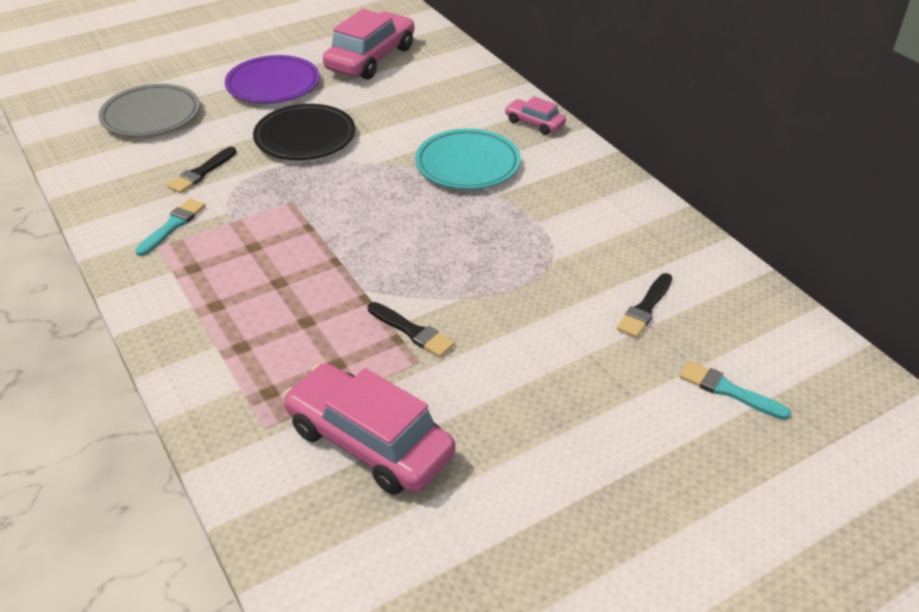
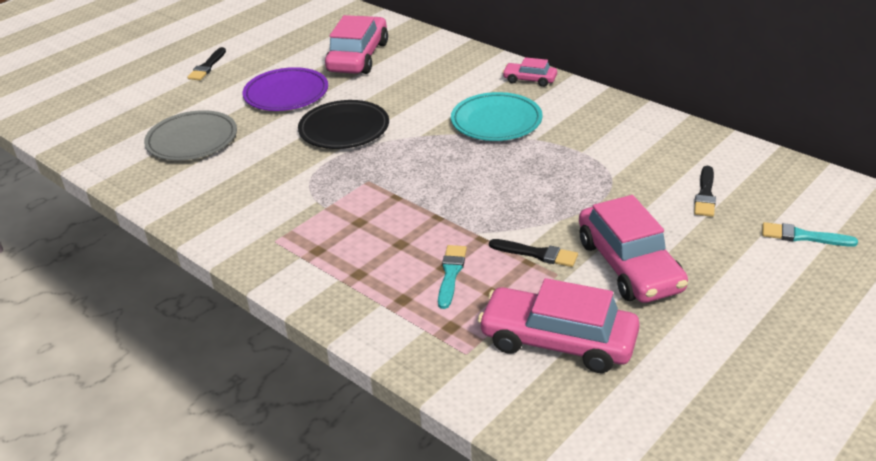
camera: 15 degrees left, 5 degrees down
(172, 226) = (276, 222): turquoise brush -> turquoise brush (451, 274)
(201, 173) = (271, 175): black brush -> black brush (207, 66)
(503, 373) = (629, 266): none -> pink car

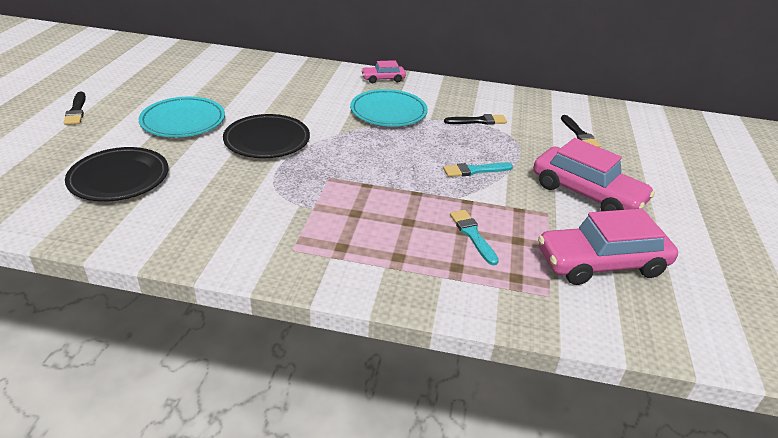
camera: 35 degrees left, 0 degrees up
(192, 140) = (119, 178): grey plate -> black plate
(286, 94) = (183, 121): purple plate -> turquoise plate
(358, 57) = (224, 82): pink car -> none
(537, 254) = (518, 202): black brush -> black brush (478, 121)
(803, 236) = (661, 148): turquoise brush -> turquoise brush (474, 170)

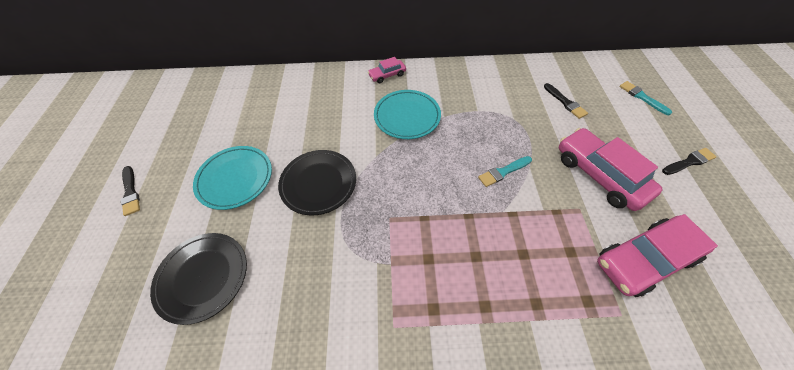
camera: 10 degrees left, 20 degrees up
(472, 235) = (533, 256): turquoise brush -> turquoise brush (642, 97)
(478, 121) = (482, 108): black brush -> black brush (689, 162)
(586, 194) = (599, 175): pink car -> pink car turned 150 degrees counterclockwise

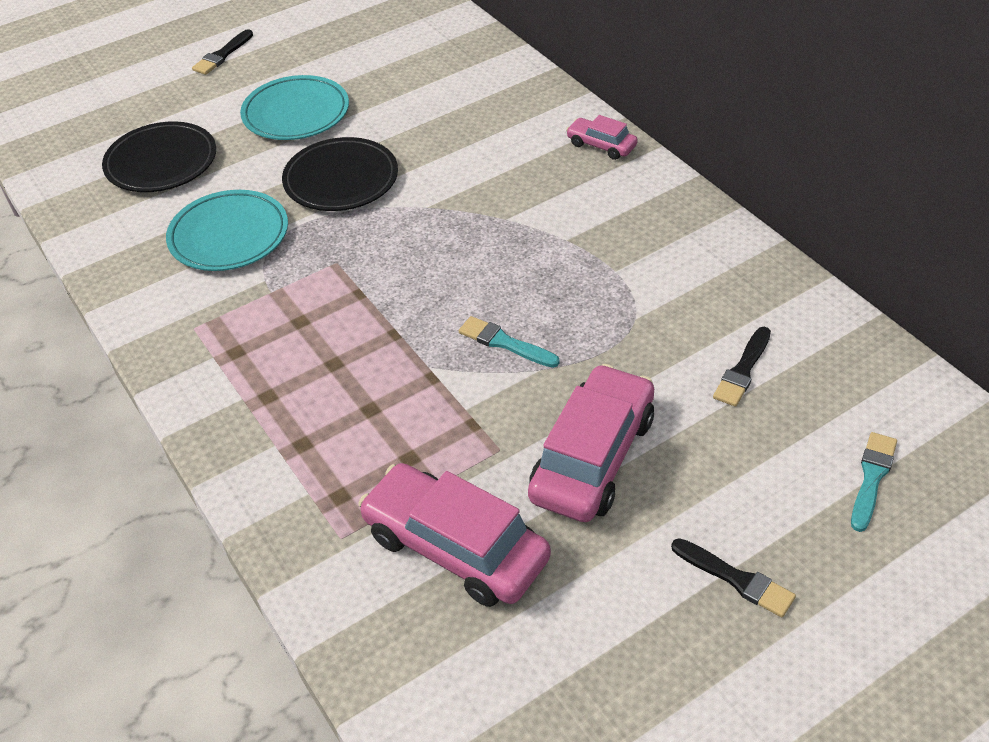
camera: 60 degrees right, 10 degrees down
(407, 116) = (529, 203): turquoise plate -> turquoise plate (229, 236)

